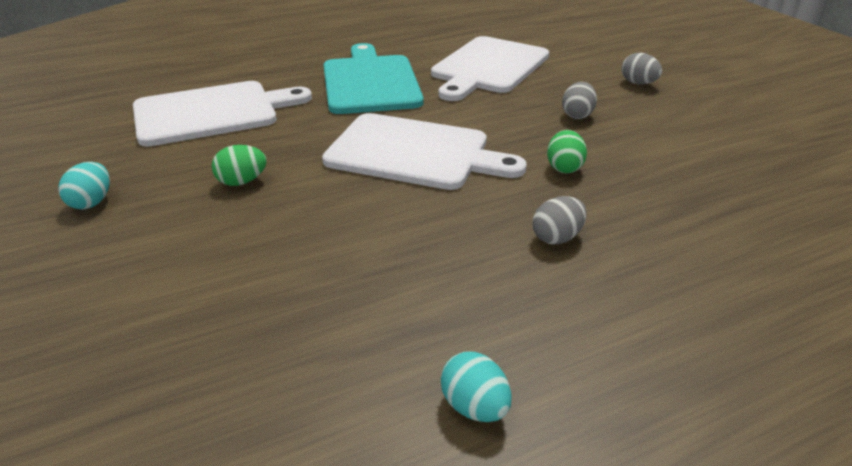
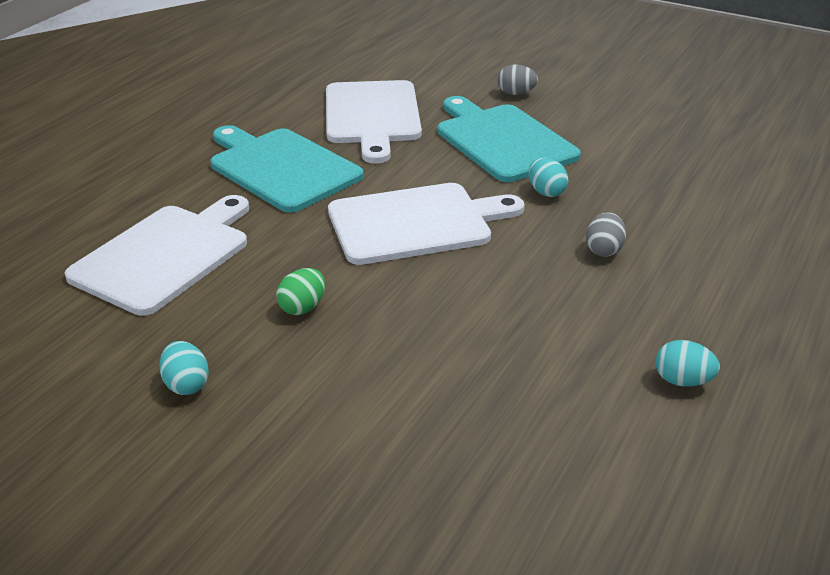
camera: 35 degrees left, 0 degrees up
(564, 167) = (546, 192): green egg -> turquoise egg
(577, 115) = (503, 141): grey egg -> turquoise cutting board

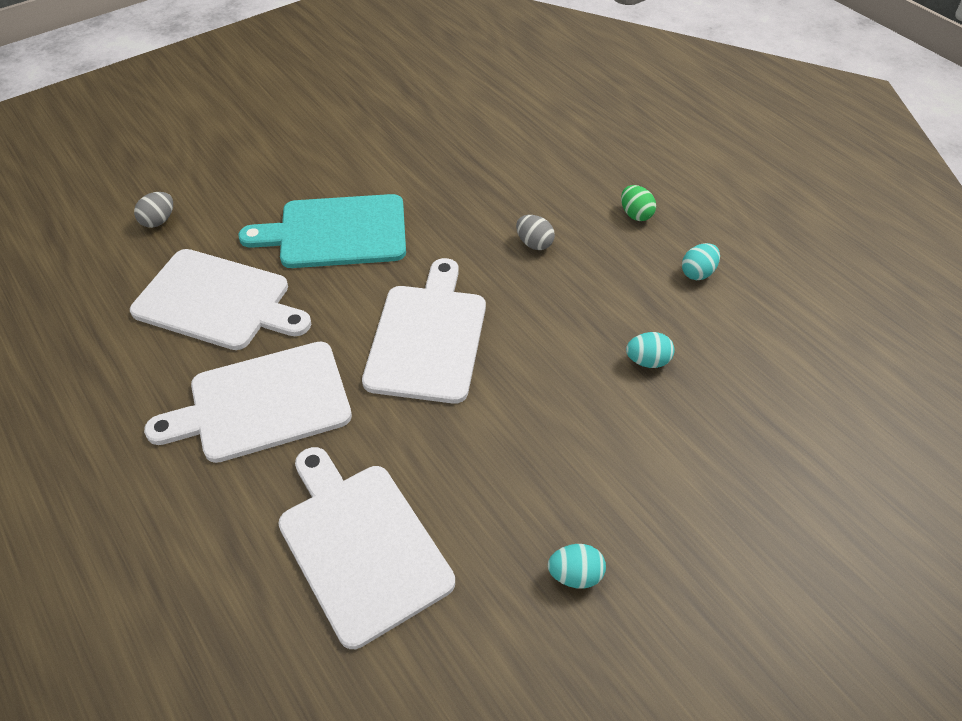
camera: 65 degrees left, 15 degrees up
(282, 168) = (263, 403): turquoise cutting board -> white cutting board
(302, 307) = (507, 457): green egg -> green egg (635, 214)
(516, 93) = (262, 191): grey egg -> grey egg (159, 221)
(546, 192) = (435, 240): turquoise egg -> turquoise egg (647, 361)

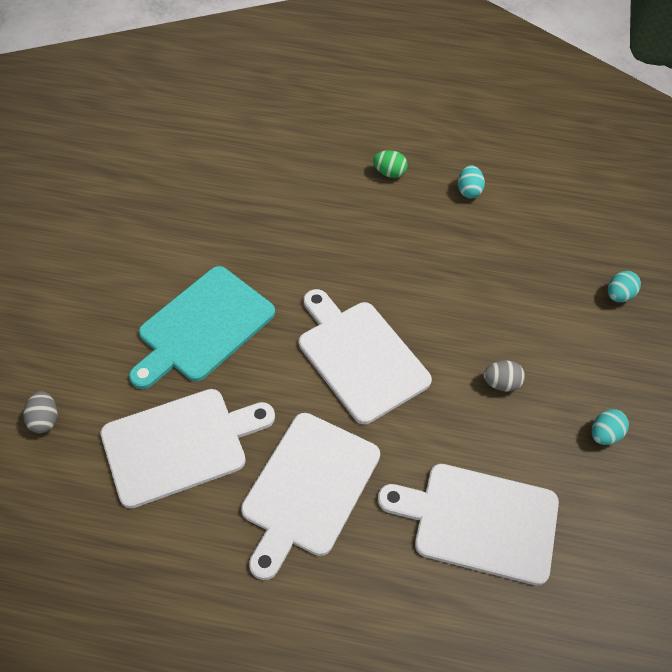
camera: 45 degrees left, 5 degrees up
(534, 243) = (350, 239): grey egg -> grey egg (501, 383)
(647, 361) = (503, 272): turquoise egg -> turquoise egg (619, 295)

